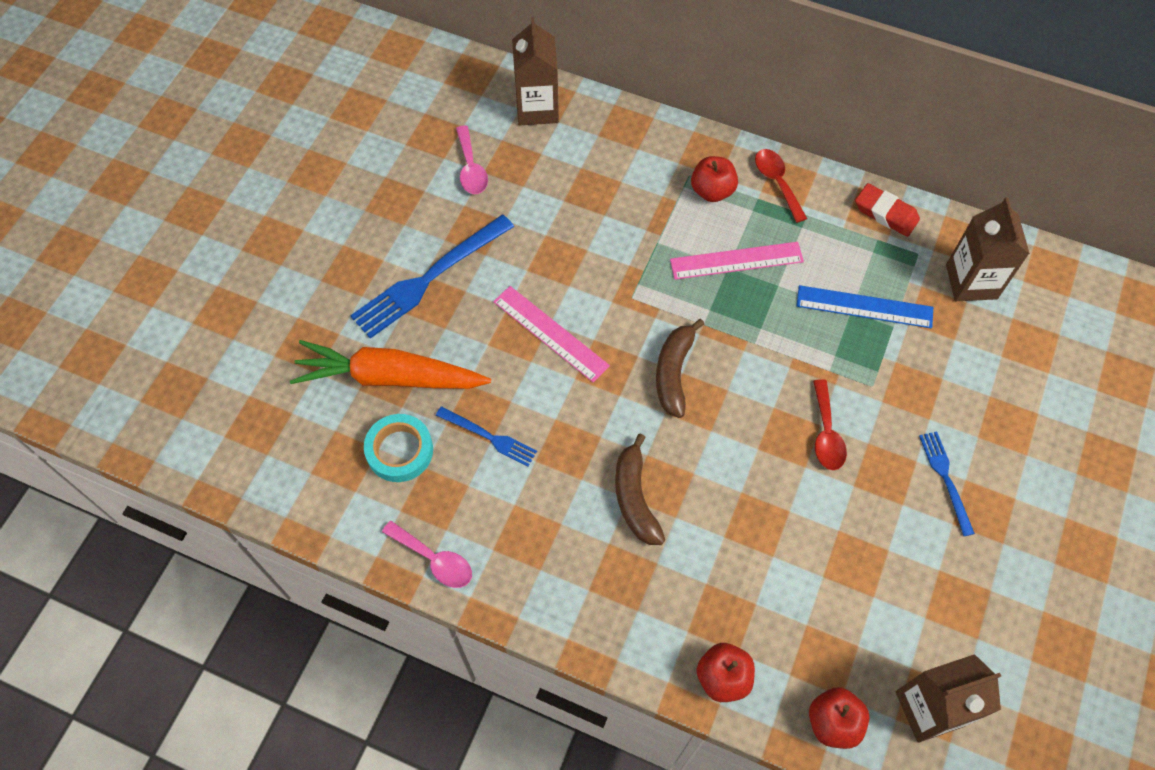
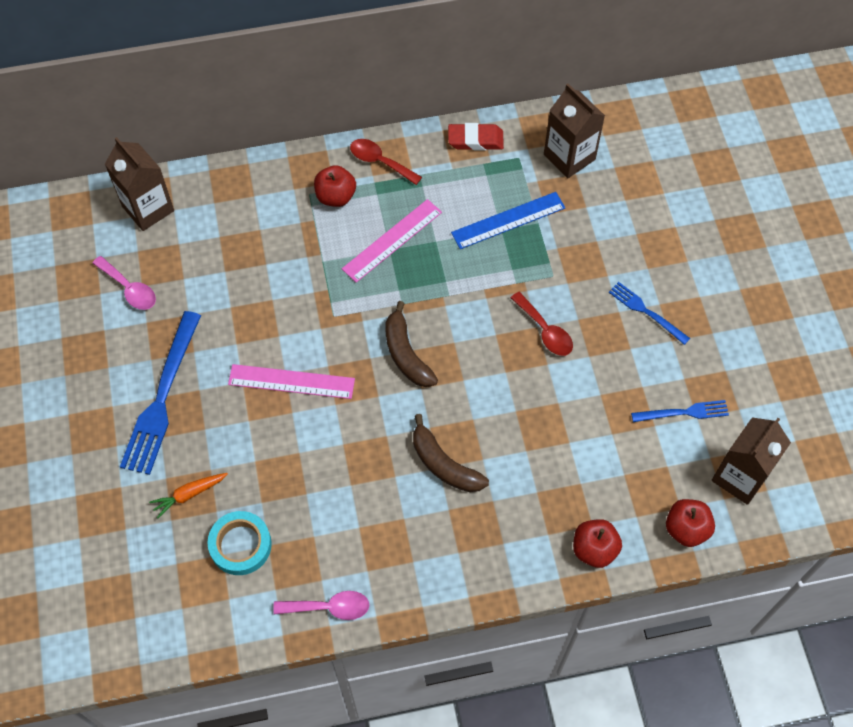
camera: 35 degrees left, 0 degrees up
(389, 377) = (189, 494): orange carrot -> orange carrot, size x0.44
(489, 437) = (303, 490): blue fork -> blue fork (683, 412)

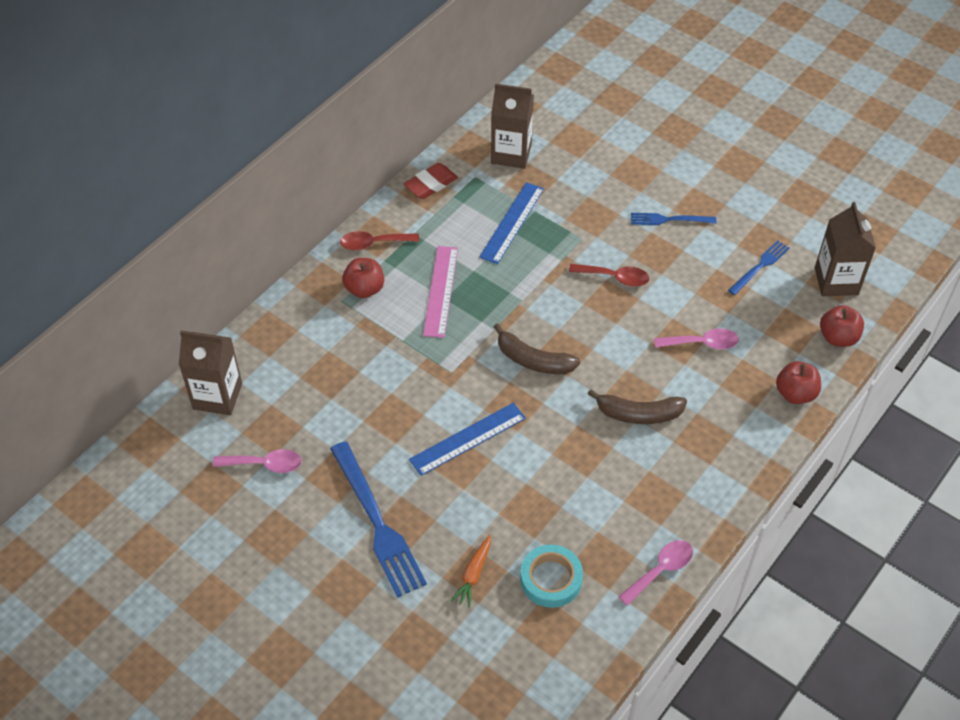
camera: 40 degrees left, 10 degrees down
(291, 381) = (467, 438): pink ruler -> blue ruler
(560, 444) = (702, 343): none -> pink spoon

